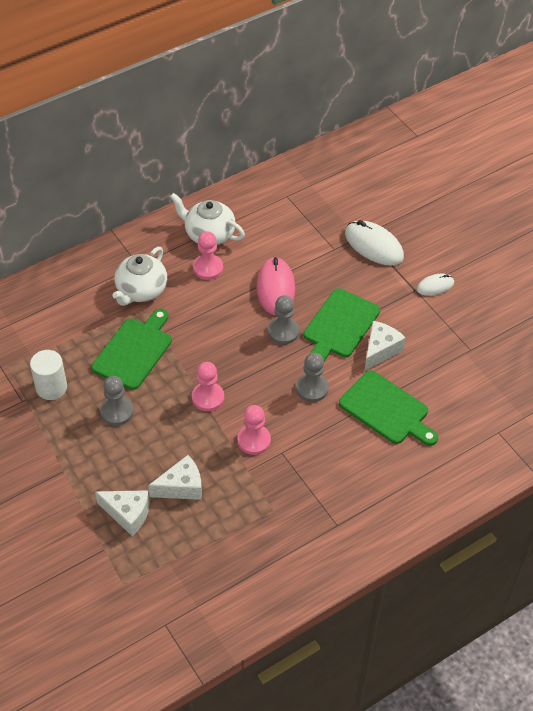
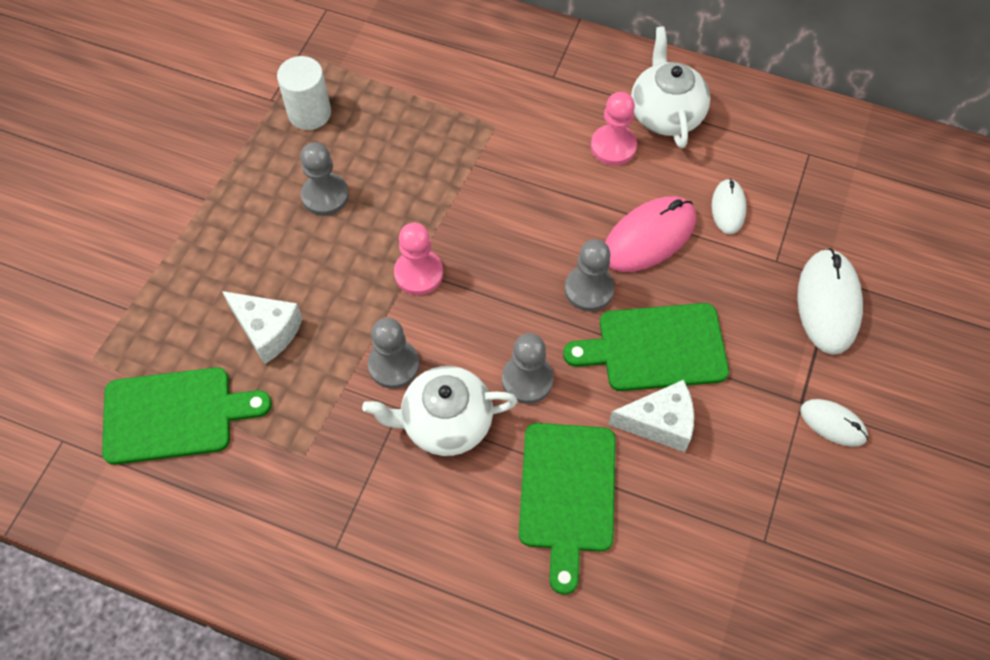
camera: 55 degrees right, 10 degrees up
(128, 514) = (190, 300): white cheese -> none
(134, 351) = (425, 155): green cutting board -> green cutting board (175, 415)
(141, 290) = (518, 104): white teapot -> white teapot (445, 422)
(254, 440) = (394, 365): pink pawn -> grey pawn
(288, 247) = (728, 208): none -> white mouse

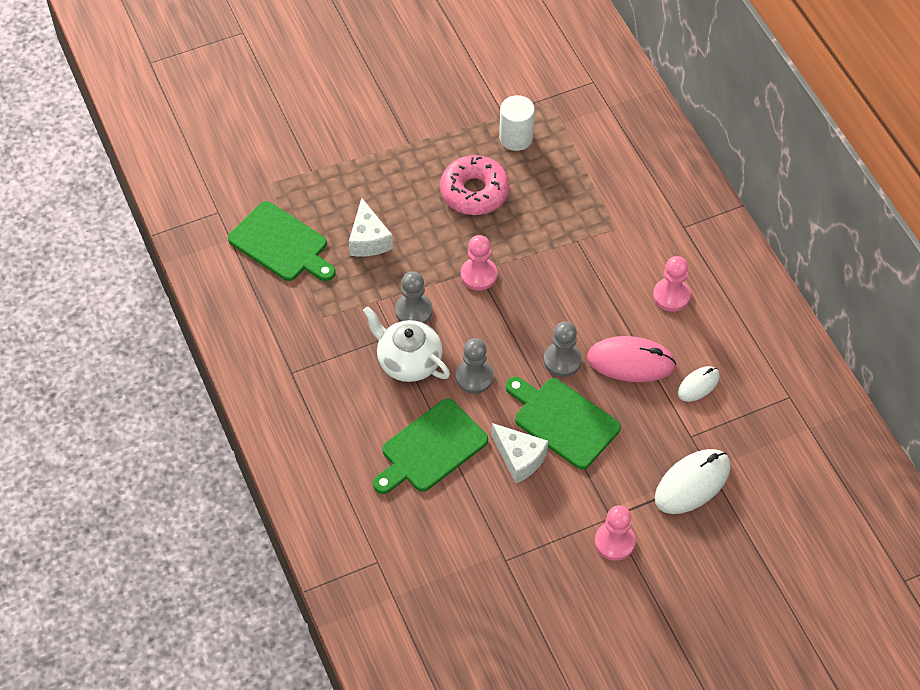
camera: 45 degrees right, 5 degrees down
(325, 196) = (474, 192): grey pawn -> pink donut
(665, 114) = (727, 303): white teapot -> none
(833, 424) = (614, 542): white mouse -> pink pawn

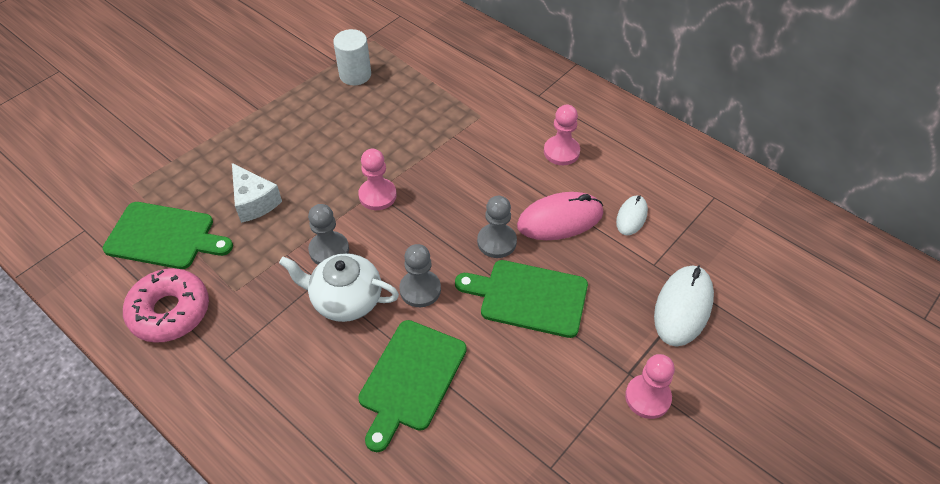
camera: 25 degrees left, 5 degrees down
(474, 192) = (339, 128): pink donut -> pink donut (170, 311)
(519, 458) = (506, 351): white cheese -> none

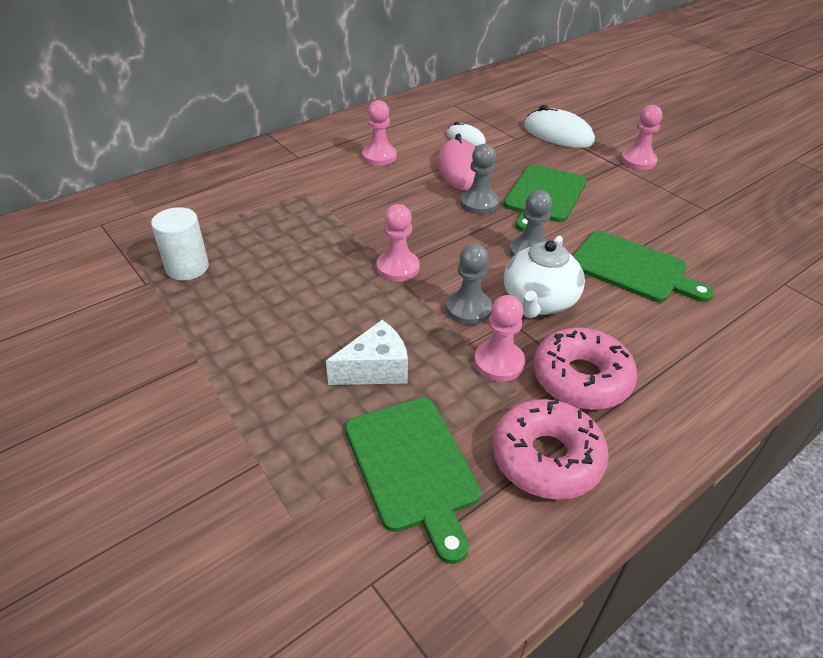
camera: 80 degrees left, 10 degrees down
(164, 236) = (413, 467): green cutting board -> green cutting board turned 135 degrees clockwise
(250, 333) = (581, 378): none -> pink donut
(265, 276) = (499, 362): none -> pink pawn

